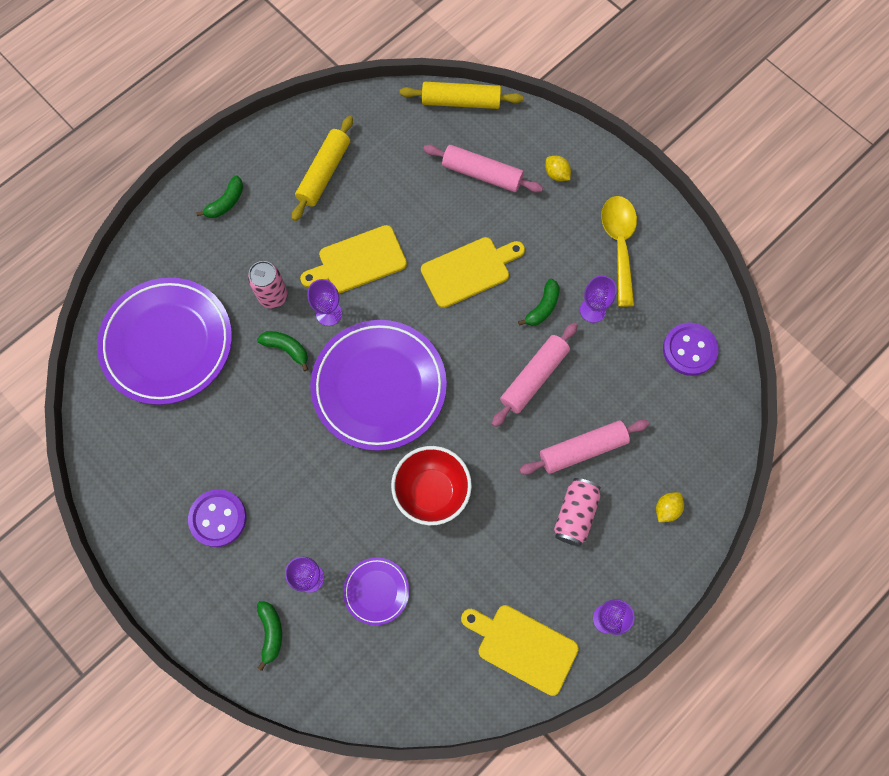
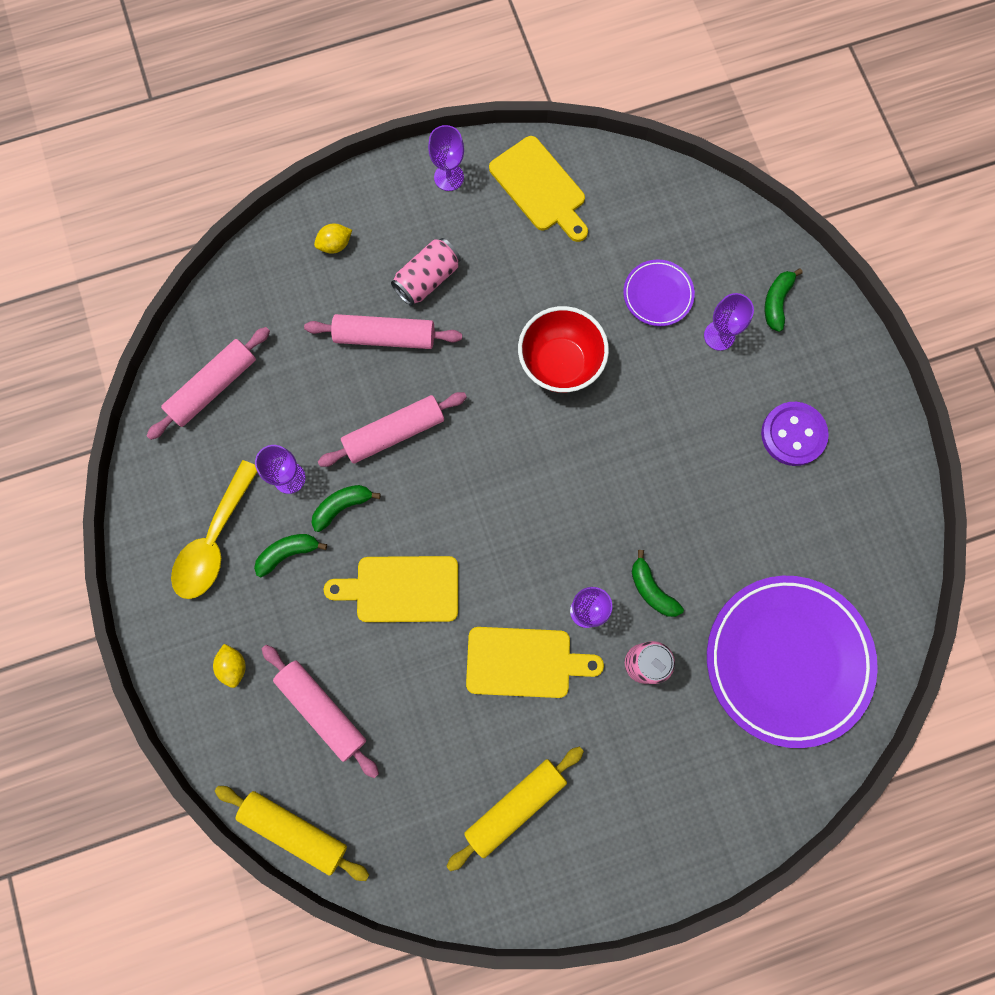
camera: 155 degrees left, 5 degrees up
(226, 202) = (655, 821): green banana -> green banana (288, 553)
(379, 387) = (566, 498): purple plate -> none
(689, 350) = (213, 387): purple button -> pink rolling pin

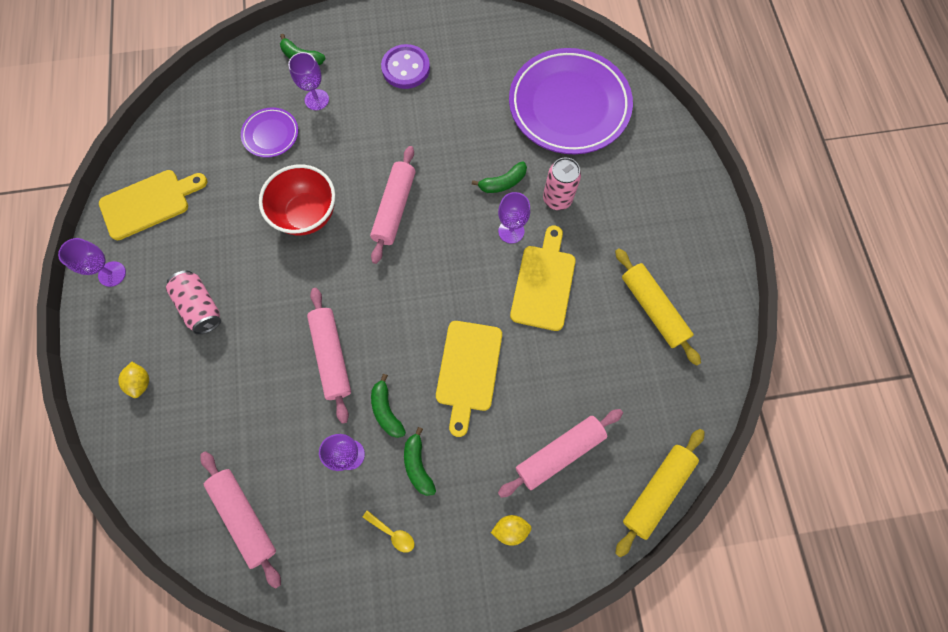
camera: 80 degrees left, 5 degrees down
(215, 540) = (392, 533): yellow spoon -> yellow spoon, size x0.43
(385, 337) = (242, 351): pink rolling pin -> pink rolling pin (395, 208)

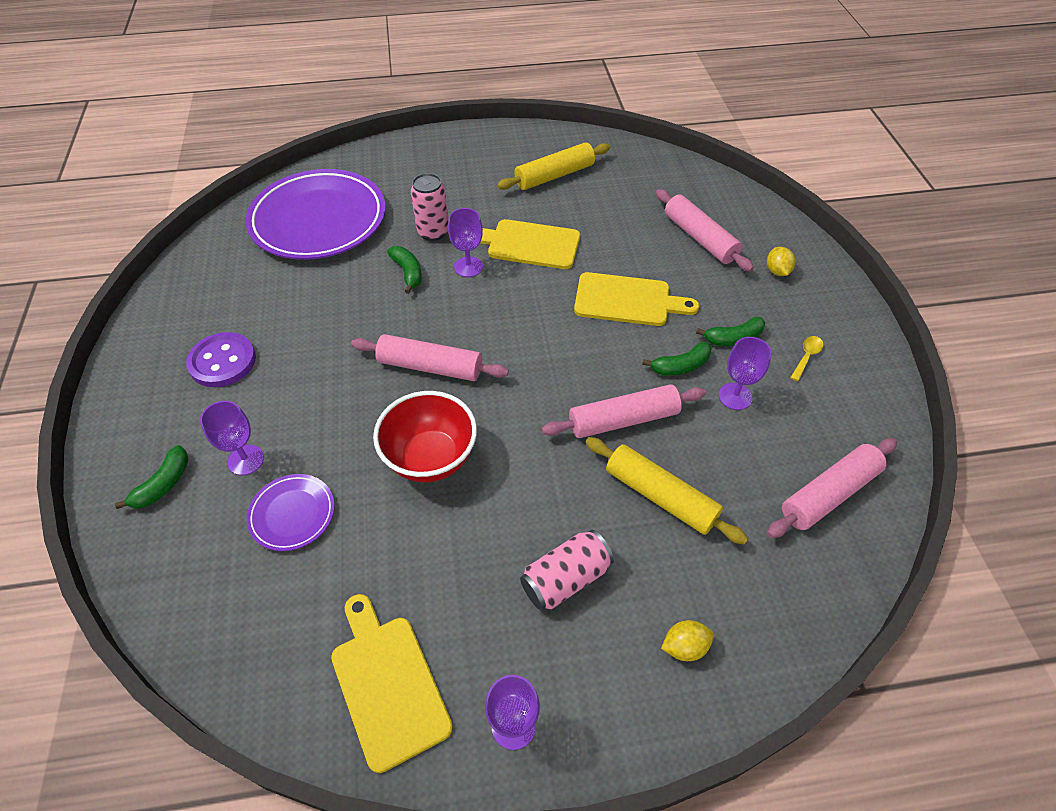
camera: 90 degrees left, 20 degrees down
(656, 490) = (720, 183): yellow rolling pin -> yellow rolling pin (660, 496)

